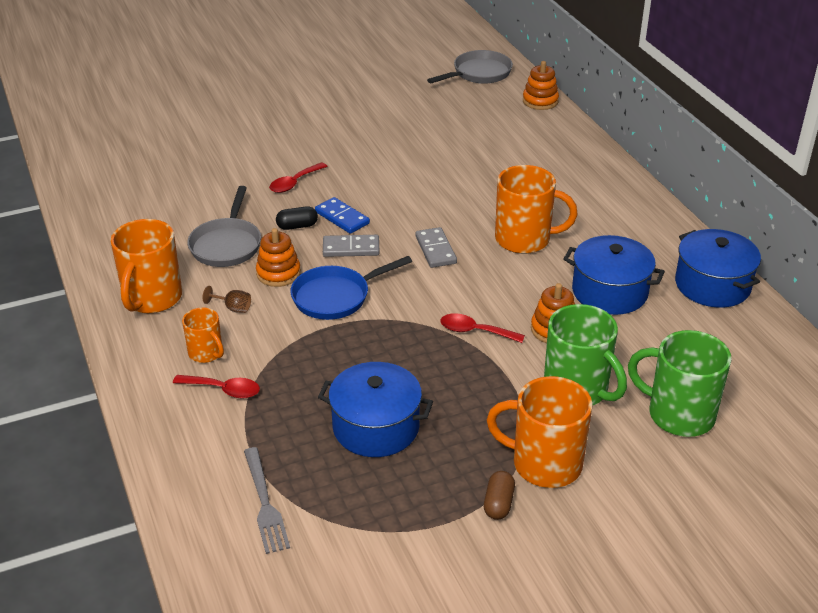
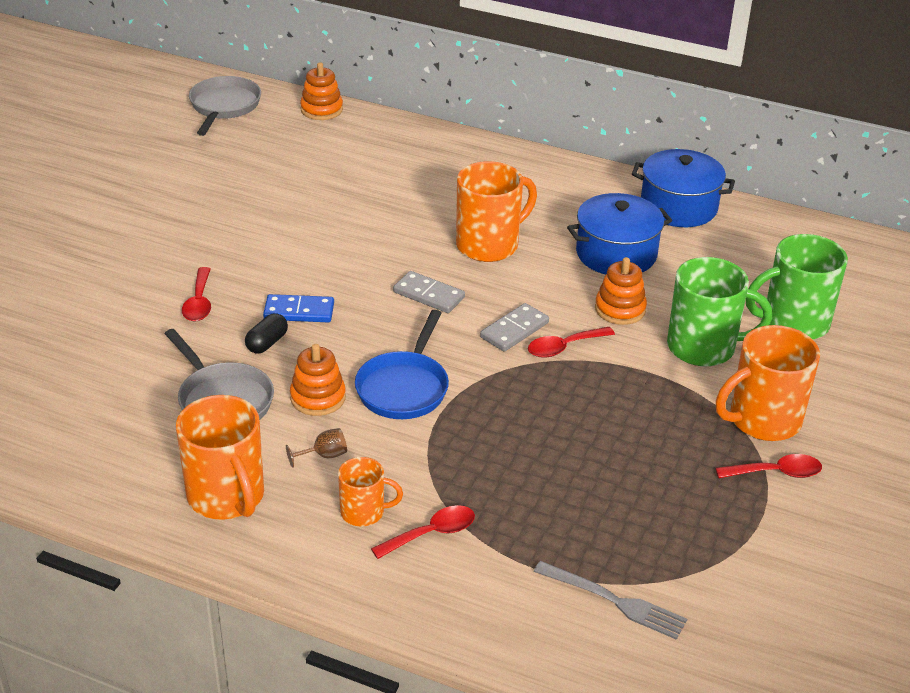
camera: 45 degrees left, 0 degrees up
(351, 248) = (351, 335): grey domino -> grey domino (514, 330)
(376, 427) = (605, 477): blue pot -> none
(498, 503) = (776, 473): brown capsule -> red spoon

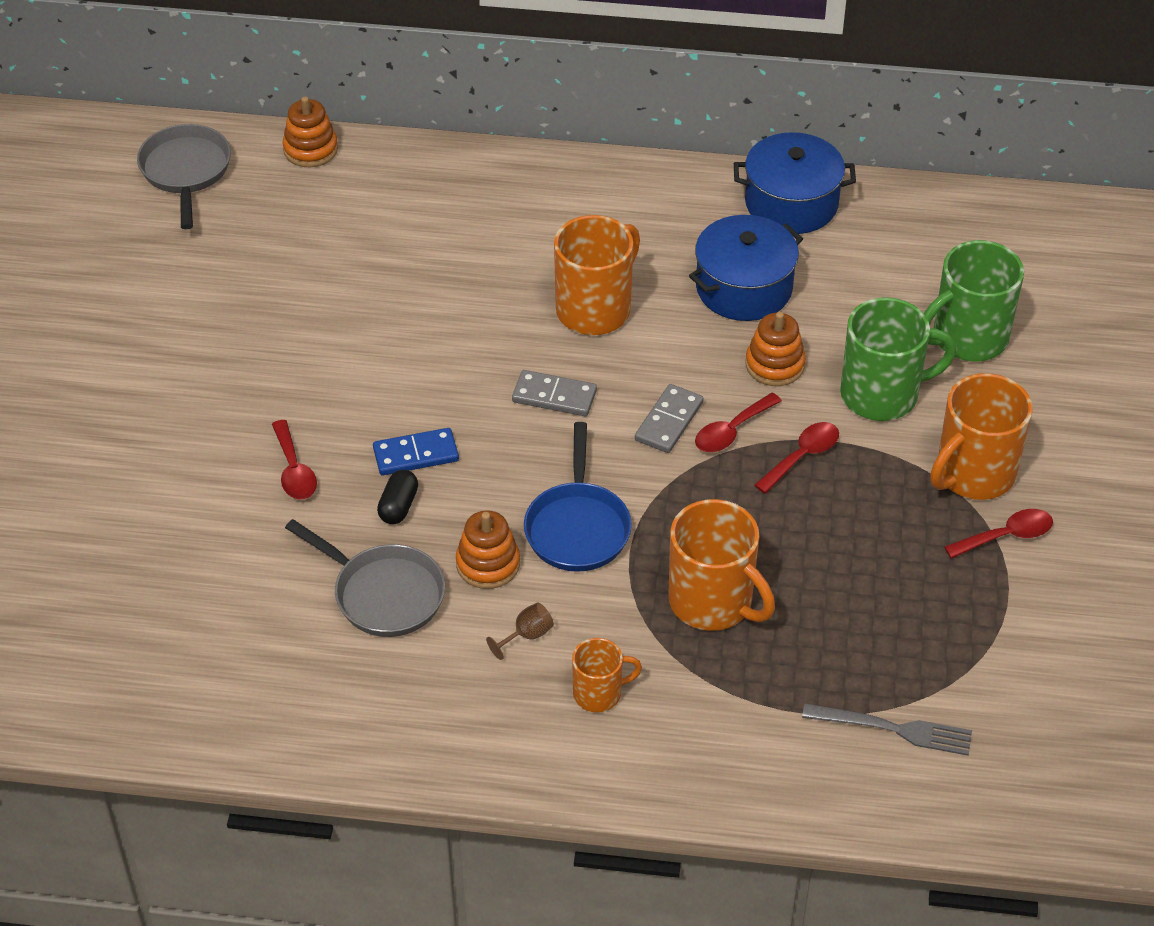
camera: 15 degrees left, 10 degrees up
(227, 497) = (445, 713): orange mug -> orange mug (713, 602)
(432, 533) = (680, 700): red spoon -> red spoon (802, 456)

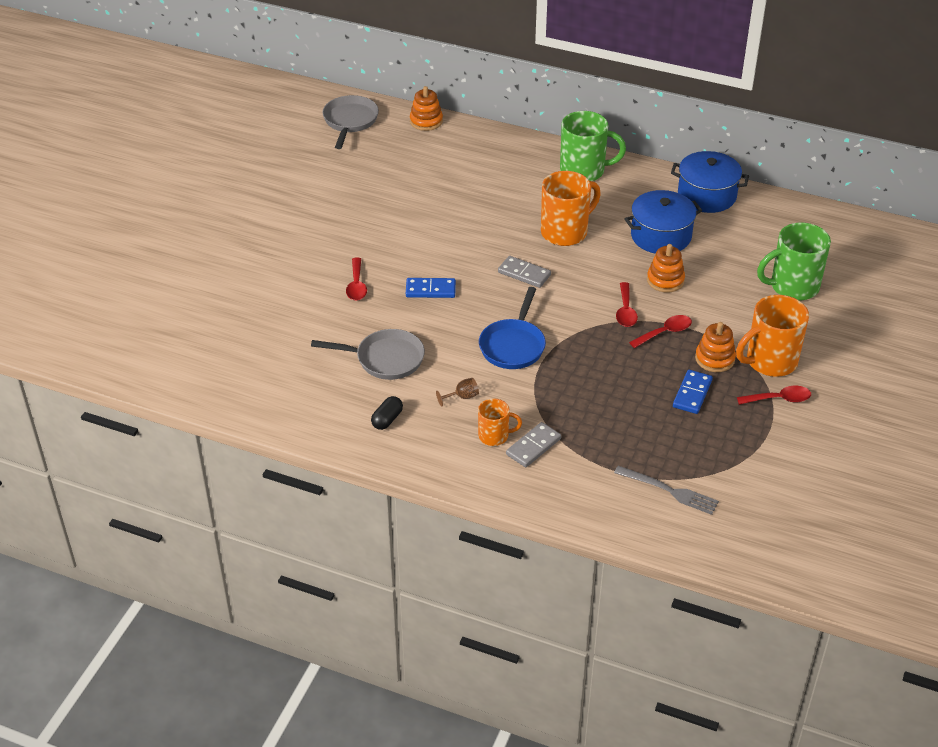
camera: 15 degrees right, 5 degrees down
(383, 594) = (385, 359): grey pan -> grey pan turned 45 degrees counterclockwise
(398, 506) = (410, 315): black capsule -> black capsule (387, 419)
(488, 564) = (452, 355): orange stacking toy -> orange stacking toy (714, 359)
(669, 421) = (589, 299): grey domino -> grey domino (533, 447)
(713, 602) = (581, 400): orange mug -> none
(731, 431) = (625, 311): red spoon -> red spoon turned 60 degrees counterclockwise
(876, 554) = (692, 394): none -> blue domino
(882, 394) = (727, 308): green mug -> green mug (584, 171)

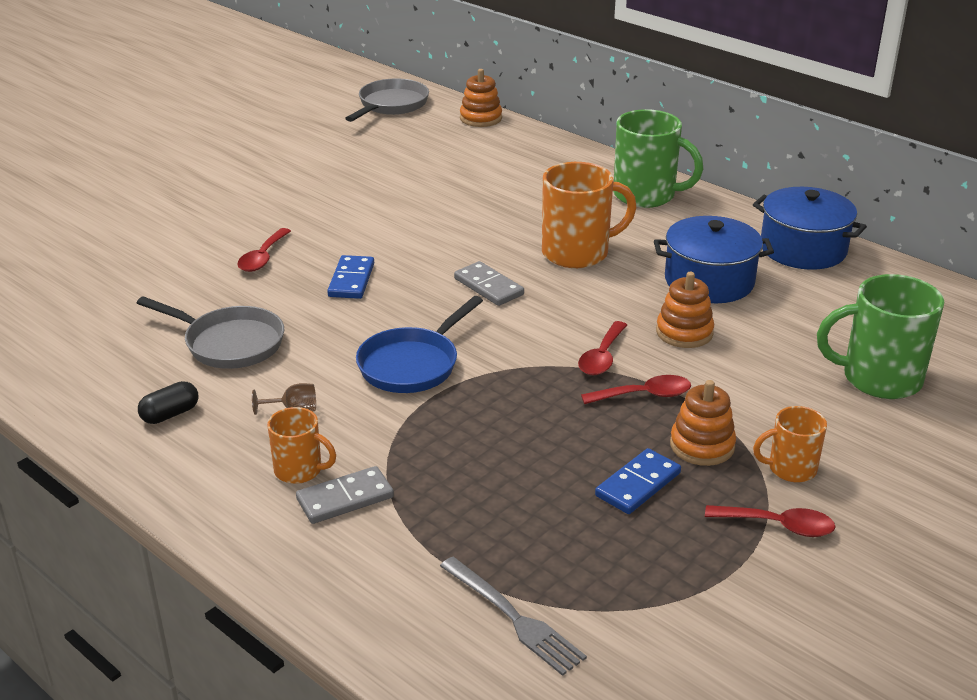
camera: 20 degrees right, 10 degrees down
(430, 290) = (351, 280): blue domino -> blue domino turned 75 degrees clockwise
(770, 361) = (790, 469): orange mug -> orange mug, size x0.56

